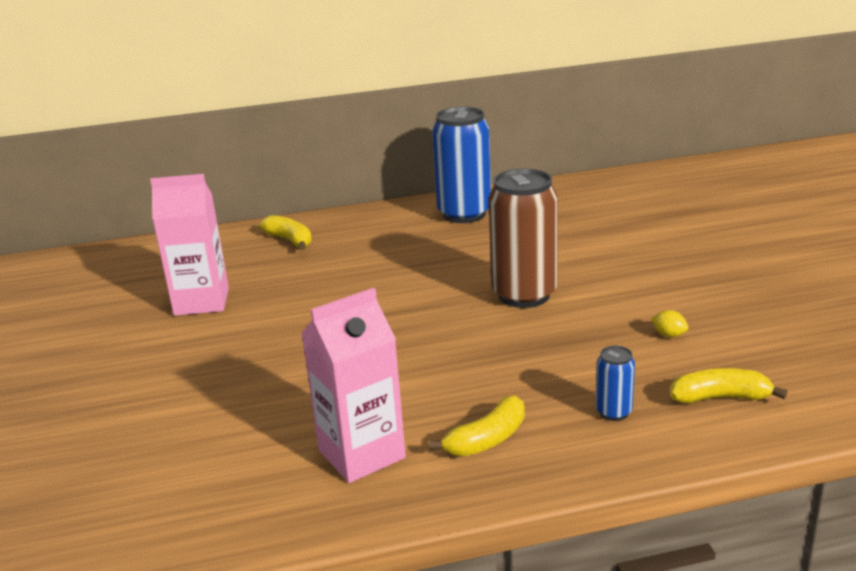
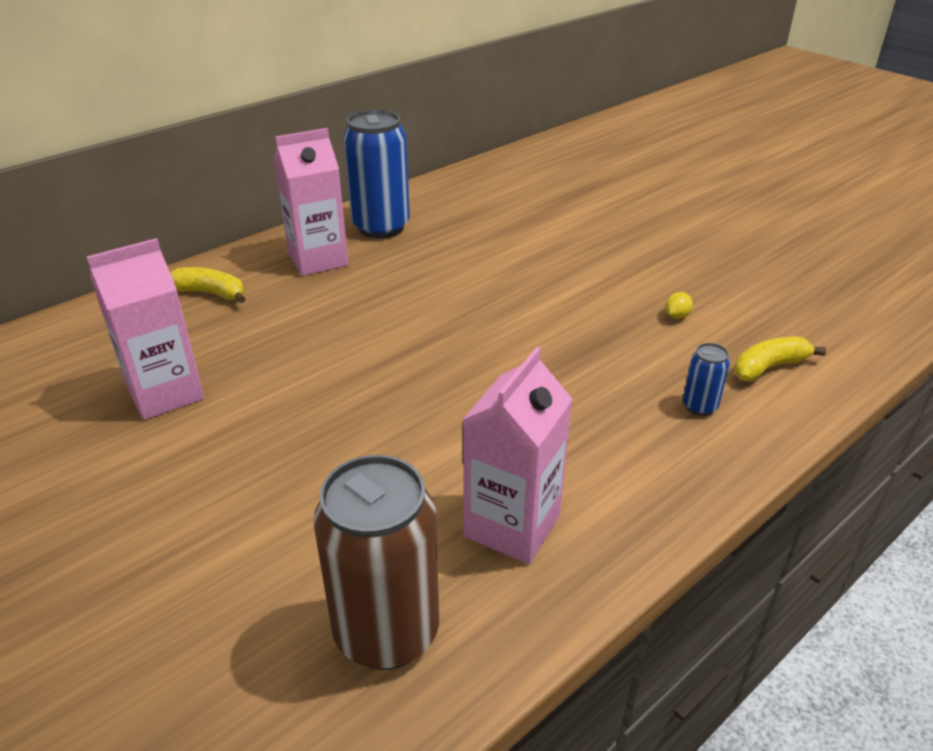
camera: 30 degrees left, 10 degrees up
(390, 230) = (318, 260): none -> pink carton
(487, 440) = (617, 470): yellow banana -> none
(524, 295) = (516, 304): brown can -> brown can (386, 632)
(669, 335) = (676, 316): yellow lemon -> yellow lemon turned 60 degrees counterclockwise

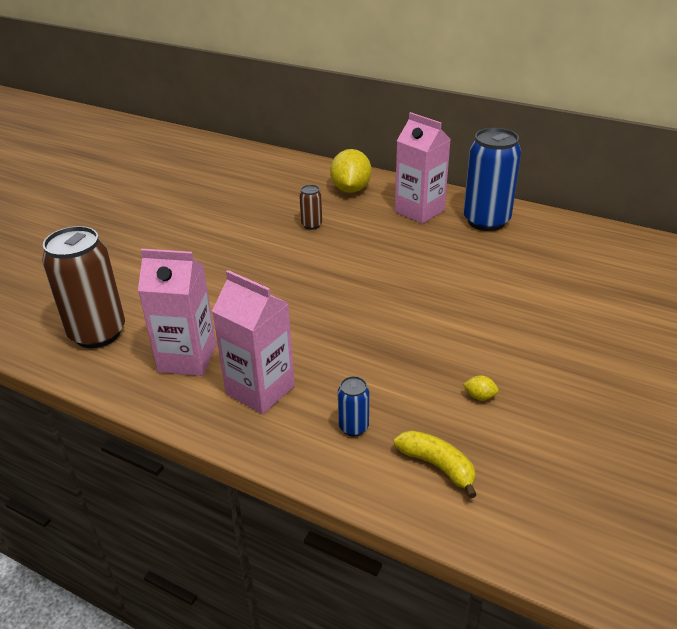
camera: 70 degrees right, 0 degrees up
(165, 393) = (249, 210): pink carton -> pink carton (260, 390)
(211, 293) = (350, 189): yellow banana -> yellow lemon
(269, 345) = (311, 225): none -> brown can

